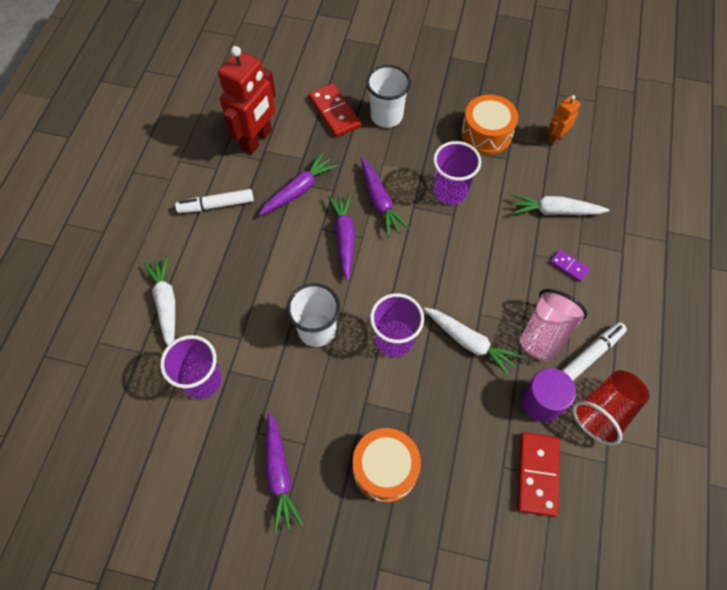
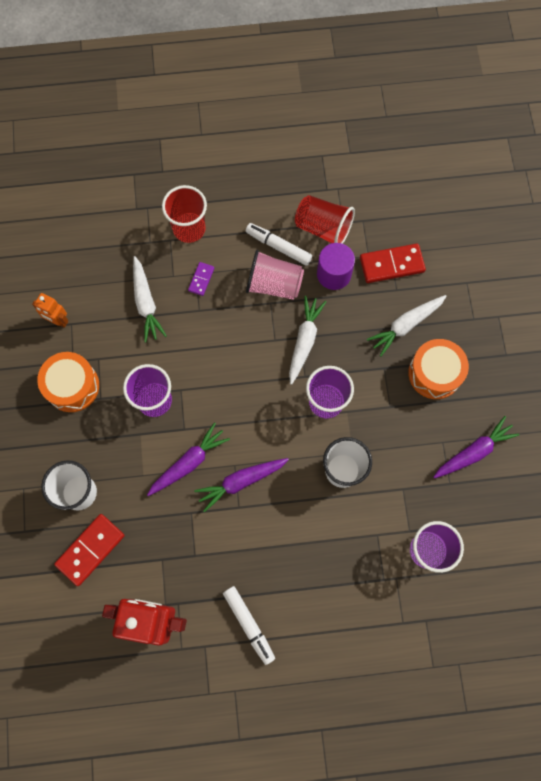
camera: 110 degrees left, 10 degrees up
(166, 304) = (372, 620): white carrot -> white carrot (406, 325)
(298, 190) = (202, 548): purple carrot -> none
(632, 272) = (189, 229): none -> red cup

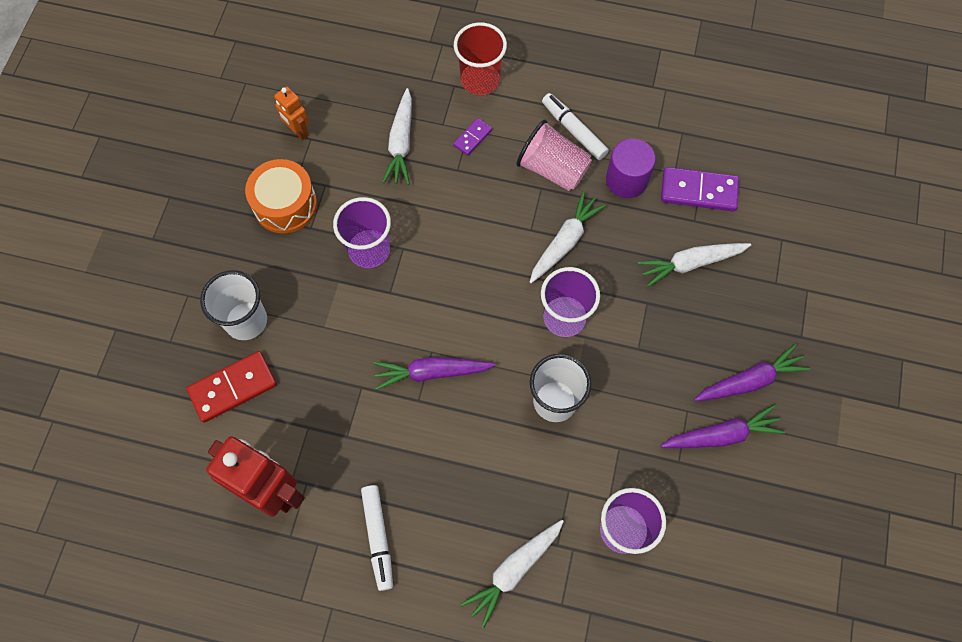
camera: 20 degrees right, 5 degrees down
(188, 463) = (380, 331): purple carrot -> purple carrot (749, 381)
(323, 228) = (633, 127): red cup -> none
(359, 610) = (514, 570): none -> white carrot
(391, 264) = (698, 191): red domino -> purple domino
(434, 373) = (706, 329): orange drum -> none

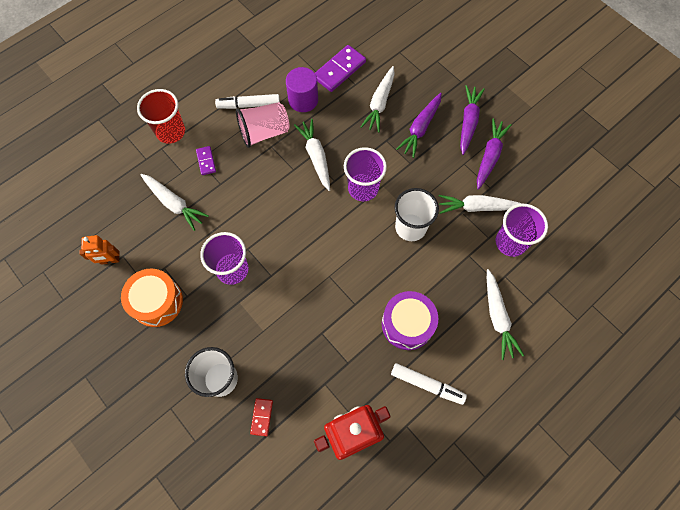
camera: 55 degrees left, 0 degrees up
(233, 388) = (262, 417): red domino -> red domino, size x0.54
(432, 373) = (343, 284): purple carrot -> purple carrot (420, 128)
(434, 472) = (407, 324): none -> purple drum
(640, 462) = (477, 207): none -> white carrot

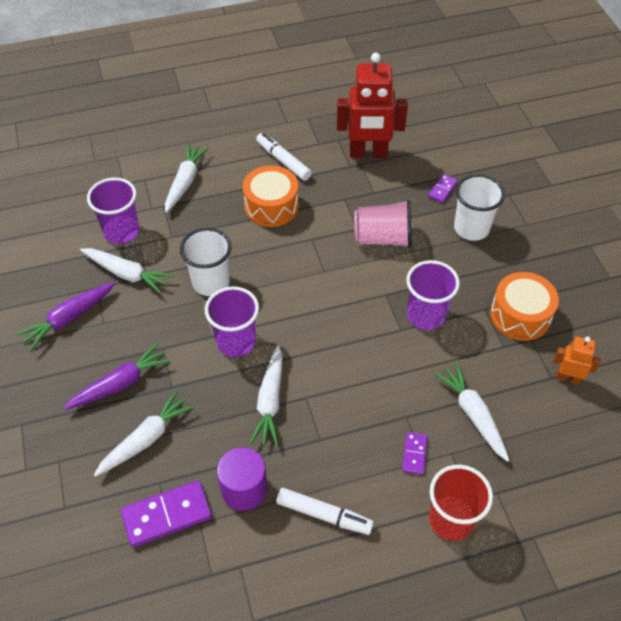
camera: 155 degrees left, 15 degrees down
(262, 417) = (442, 190): red domino -> purple domino
(264, 132) = (320, 463): pink cup -> pink cup (383, 238)
(407, 324) = (271, 206): purple drum -> orange drum
(468, 122) = (58, 367): purple carrot -> none

